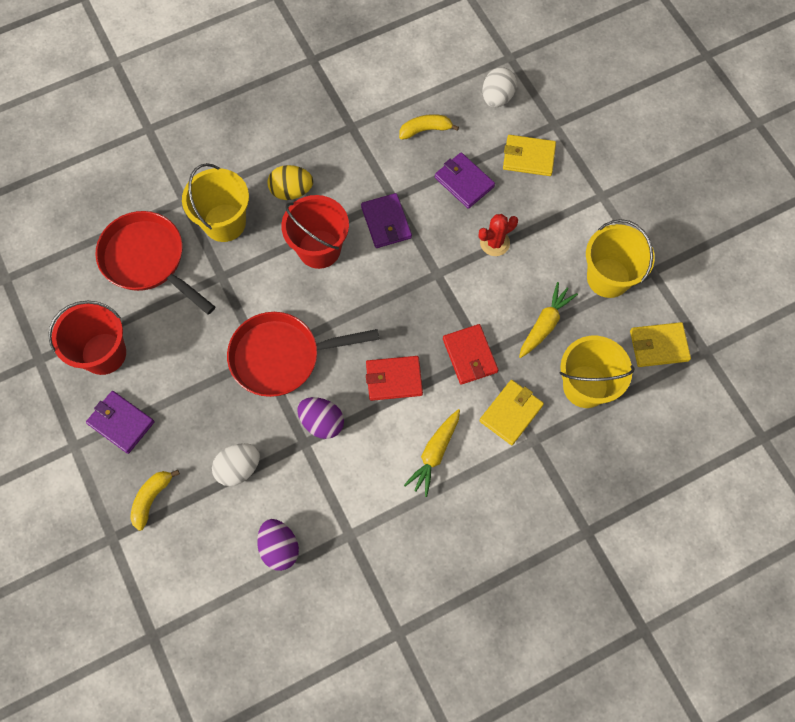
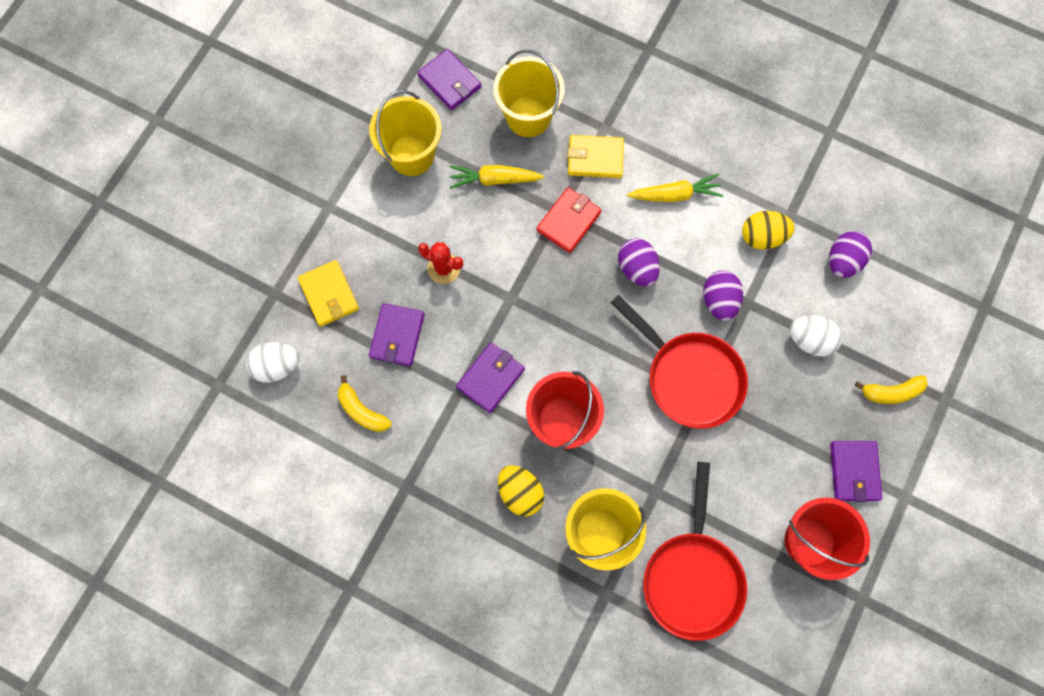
camera: 125 degrees left, 5 degrees up
(348, 497) = (762, 237): none -> yellow egg
(394, 379) = (637, 268): red wallet -> purple egg
(658, 346) = (450, 82): yellow wallet -> purple wallet

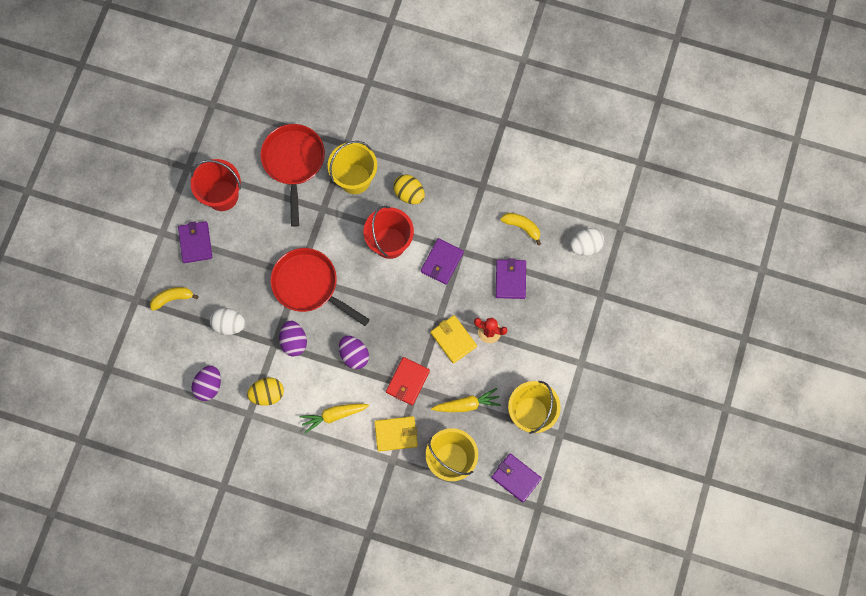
camera: 170 degrees right, 0 degrees up
(329, 294) = (563, 300): yellow wallet -> yellow wallet (453, 339)

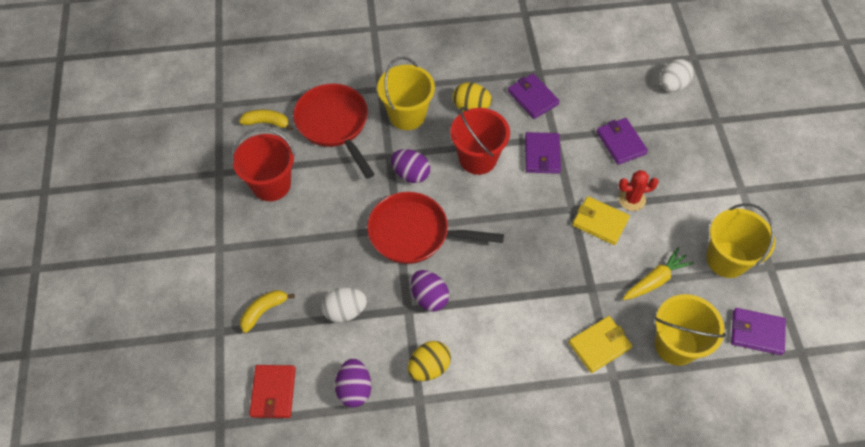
camera: 25 degrees left, 15 degrees down
(195, 243) = (263, 242): purple wallet -> purple wallet (532, 98)
(334, 415) = (518, 357): yellow carrot -> none
(354, 355) = (504, 282): purple egg -> purple egg (411, 174)
(407, 381) = (578, 285): red wallet -> red wallet (273, 392)
(522, 227) = (601, 92): yellow banana -> yellow banana (267, 123)

